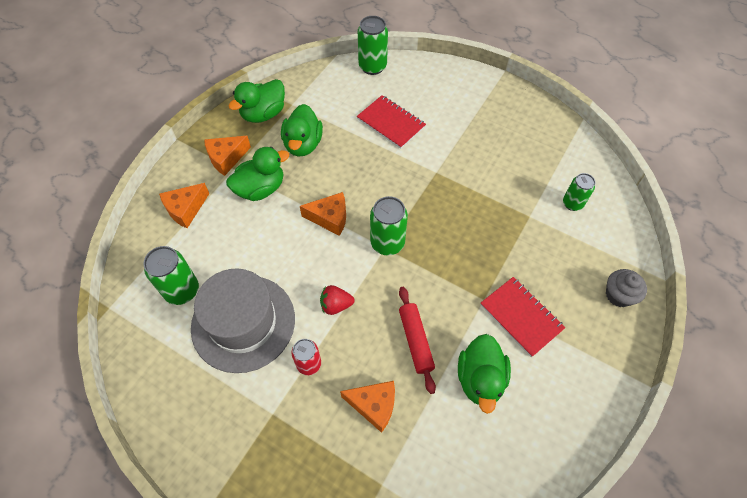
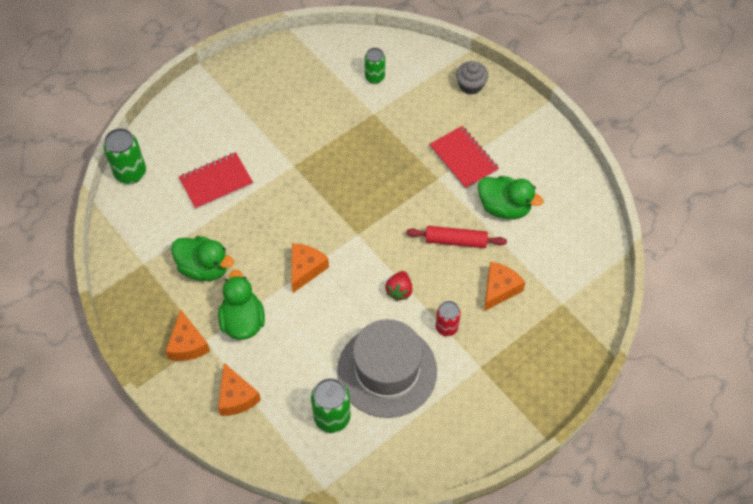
camera: 70 degrees left, 0 degrees up
(263, 114) = (143, 294): green duck -> none
(387, 243) = (353, 231): green can -> none
(521, 317) = (463, 158): red notebook -> red notebook turned 75 degrees clockwise

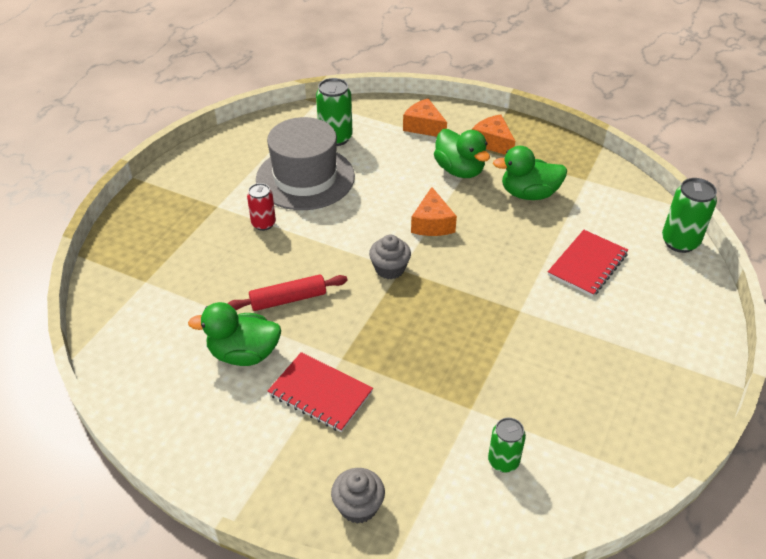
camera: 155 degrees right, 15 degrees down
(365, 238) = (390, 269): none -> grey cupcake
(399, 291) = (327, 237): red strawberry -> none
(499, 289) = (220, 271): orange cheese -> none

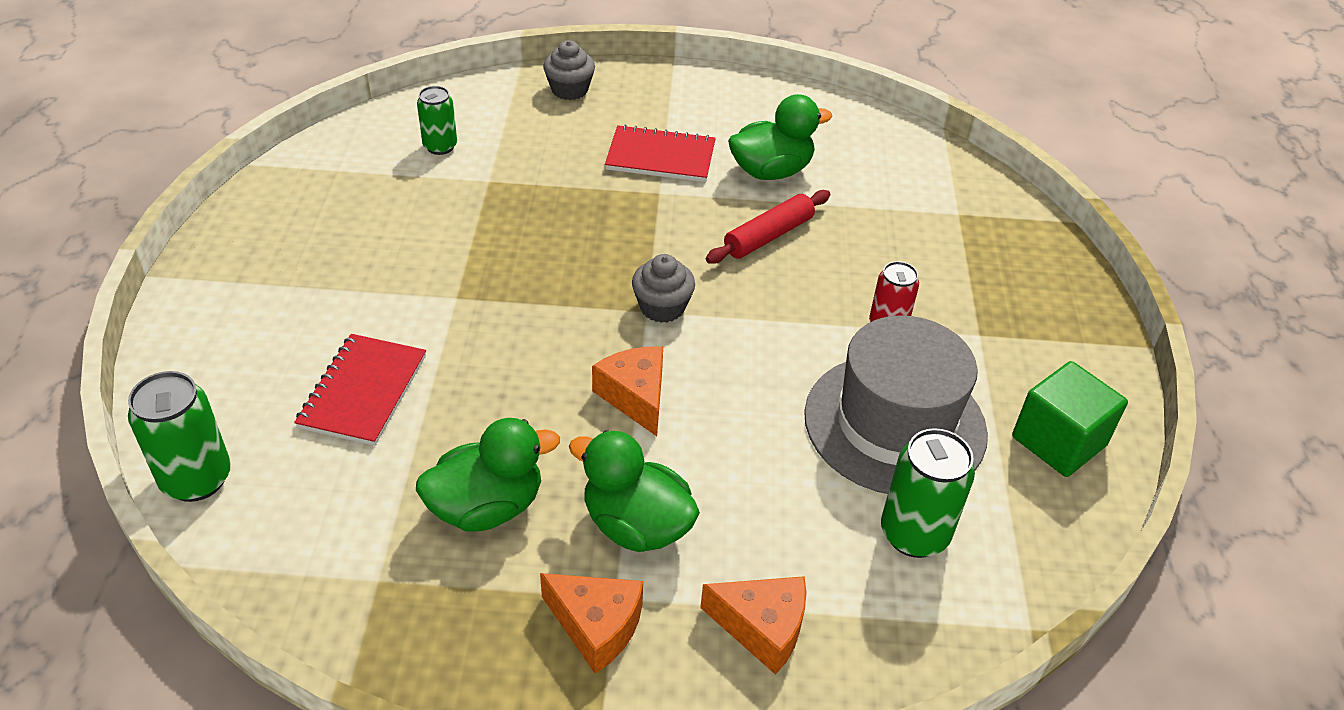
camera: 155 degrees right, 0 degrees up
(233, 152) = (1058, 441): none -> green cube

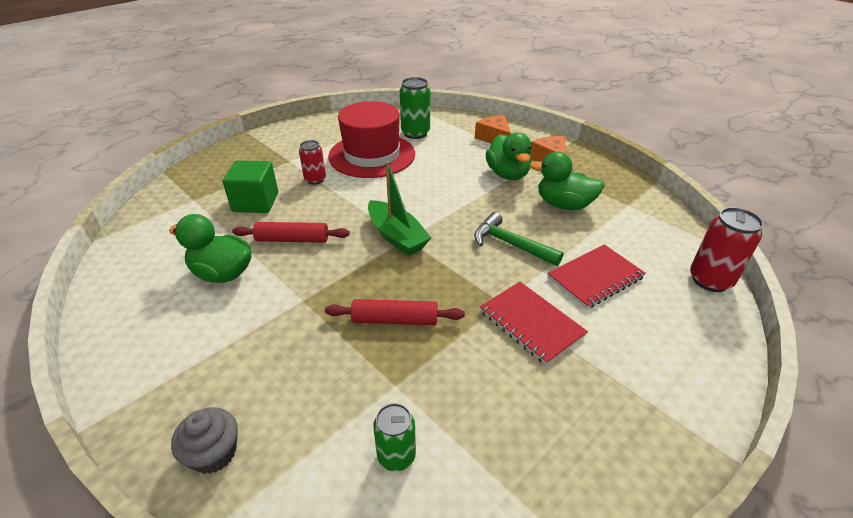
camera: 135 degrees left, 5 degrees down
(197, 479) = (710, 280): green can -> red can
(509, 380) = (510, 244): none -> green hammer
(549, 223) = (395, 320): none -> red rolling pin
(635, 396) = (458, 209): orange cheese -> none
(660, 157) = (260, 326): red notebook -> red notebook (531, 323)
(662, 307) = (397, 236): grey cupcake -> green boat
(895, 424) = (372, 155): grey hat -> red hat
(1058, 441) = (329, 128): green cube -> green cube (255, 202)

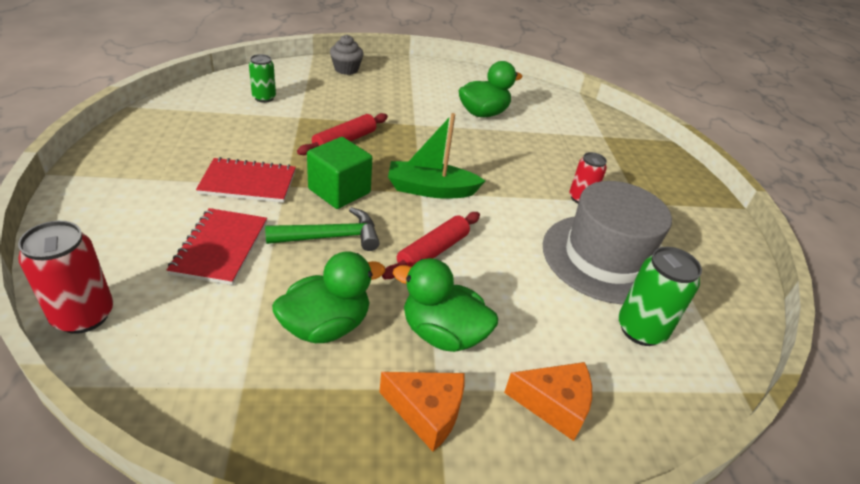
camera: 125 degrees right, 0 degrees up
(255, 202) = (569, 156): green cube -> green cube (339, 191)
(292, 239) = (491, 148): red rolling pin -> red rolling pin (433, 252)
(372, 155) = (604, 258): red hat -> grey hat

